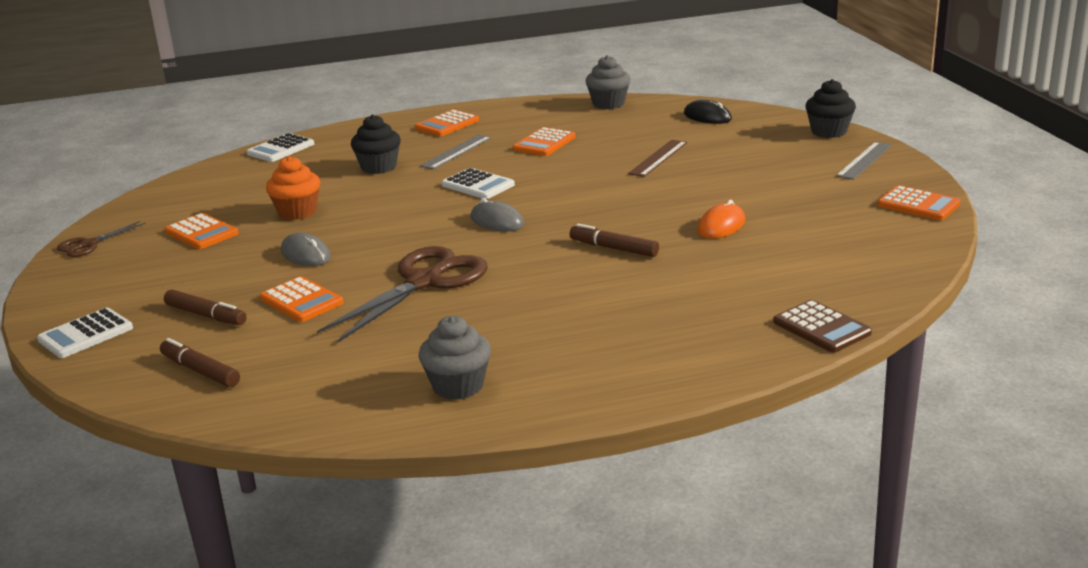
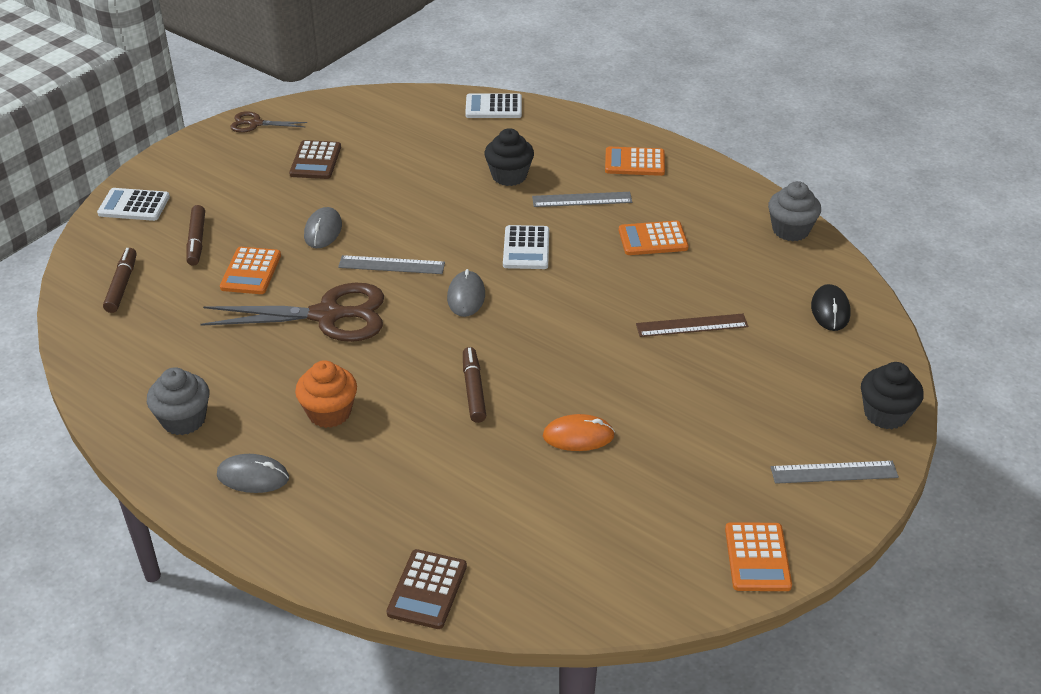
camera: 50 degrees right, 15 degrees up
(201, 233) = (315, 161): orange calculator -> brown calculator
(297, 212) = (389, 184): orange cupcake -> orange cupcake (329, 413)
(406, 239) = (391, 265): none -> grey ruler
(586, 370) = (253, 476): none -> grey mouse

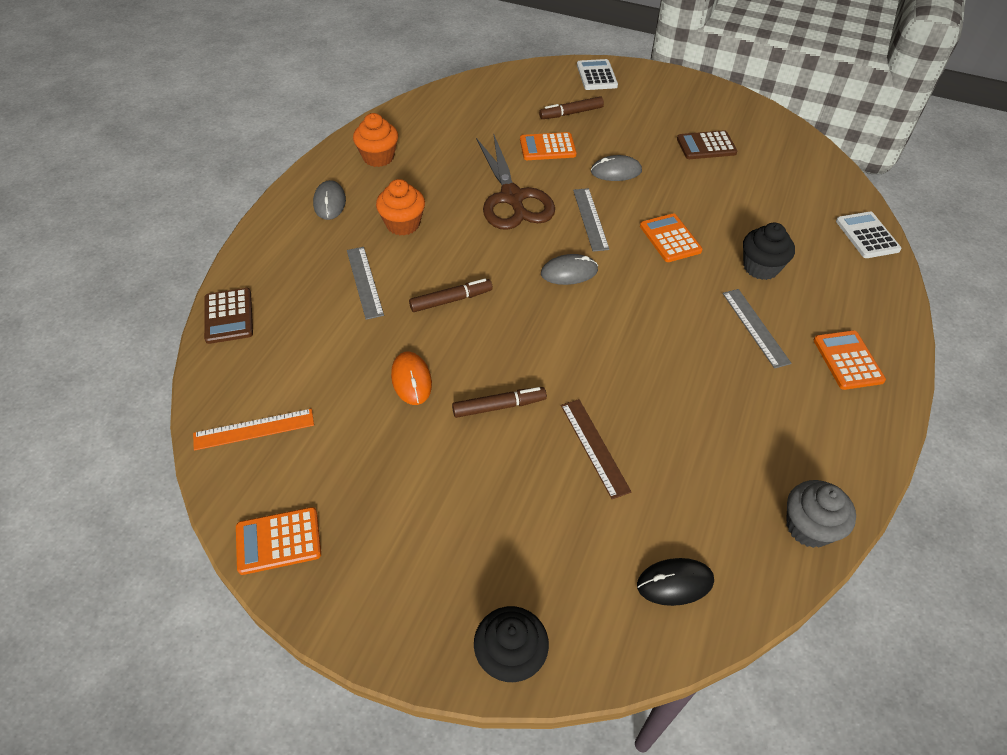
camera: 75 degrees right, 10 degrees up
(122, 285) = (506, 94): brown marker -> brown marker (498, 406)
(184, 420) = (378, 157): grey cupcake -> orange cupcake
(255, 124) = (735, 103): brown scissors -> none
(427, 590) = (229, 316): brown calculator -> brown calculator turned 105 degrees counterclockwise
(526, 248) = (656, 299): white calculator -> none
(613, 571) = (254, 429): none -> orange ruler
(653, 239) = (720, 395): orange calculator -> orange calculator (670, 238)
(834, 472) = (405, 604): grey ruler -> grey ruler (364, 282)

